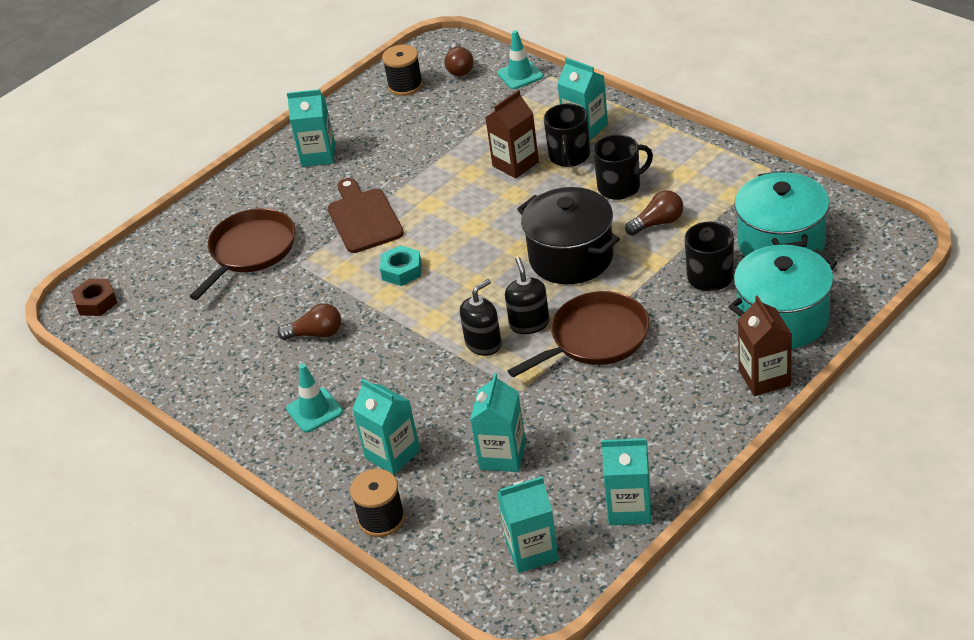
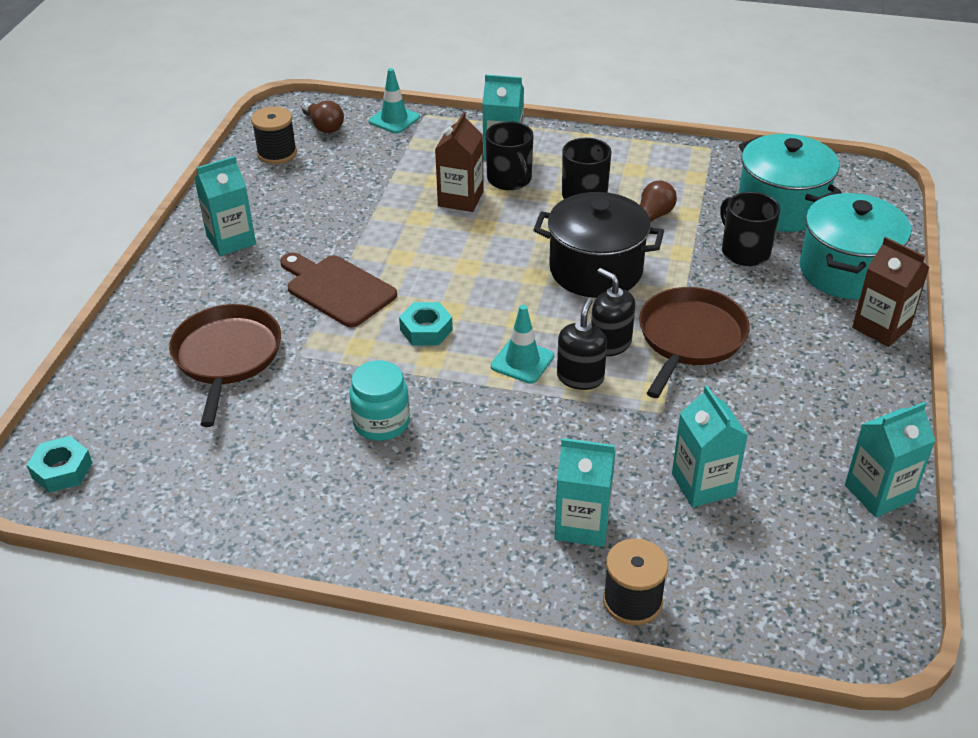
camera: 35 degrees left, 0 degrees up
(96, 302) = (62, 470): brown nut -> turquoise nut
(314, 410) = (449, 507): turquoise traffic cone -> turquoise traffic cone (522, 361)
(316, 334) = (381, 423): brown light bulb -> turquoise jar
(532, 551) = (825, 574): turquoise carton -> none

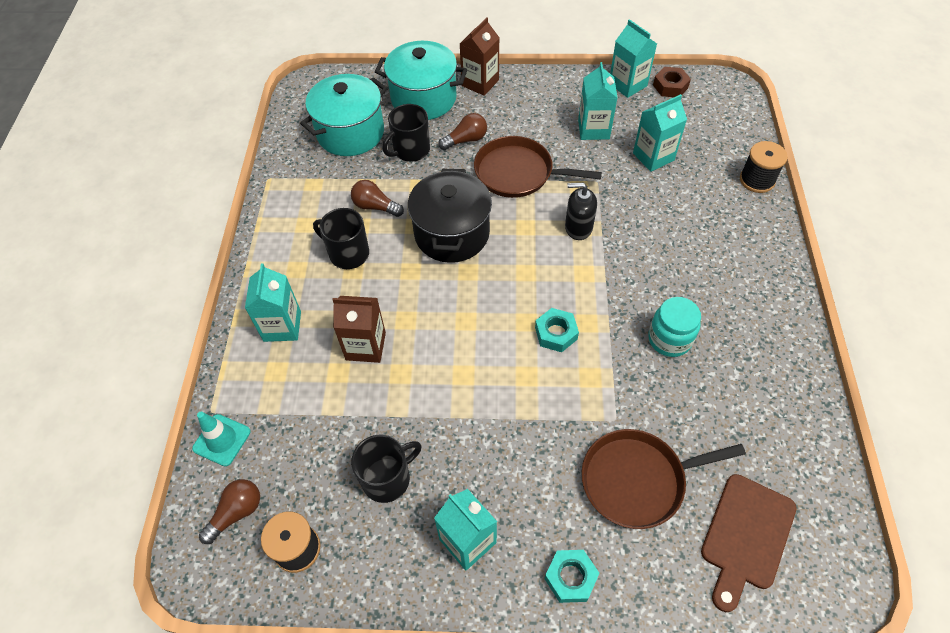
camera: 100 degrees left, 15 degrees up
(62, 470) = (820, 568): turquoise nut -> turquoise nut (570, 577)
(337, 289) = (521, 415): brown cutting board -> brown cutting board (745, 536)
(510, 180) = (330, 313): black mug -> black mug (387, 478)
(522, 361) = (572, 263): turquoise traffic cone -> none
(582, 524) = (711, 209): turquoise carton -> turquoise carton (593, 129)
(610, 343) = (537, 215): black soap dispenser -> none
(759, 300) = (466, 140): none -> brown light bulb
(874, 549) = (670, 86): none -> brown nut

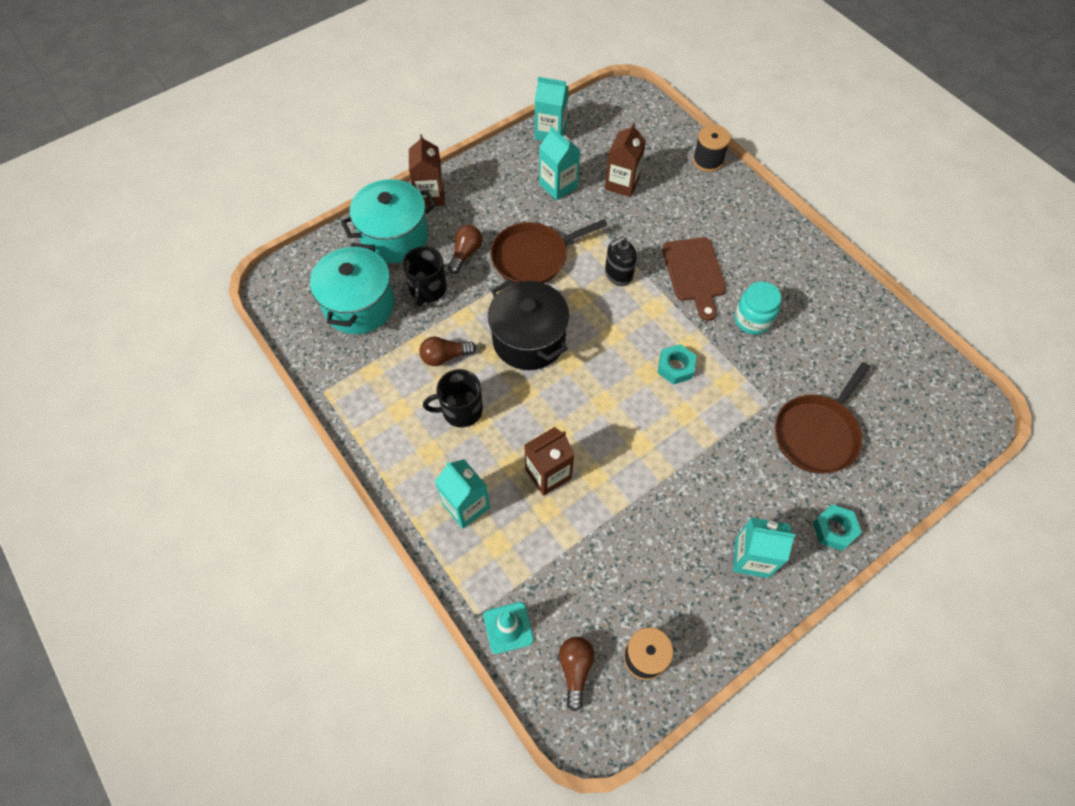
camera: 40 degrees left, 5 degrees up
(387, 478) = (659, 558): black mug -> none
(653, 157) = (622, 183): turquoise carton -> brown carton
(670, 86) = (584, 116): brown nut -> none
(745, 536) = (906, 422): brown cutting board -> brown cutting board (694, 273)

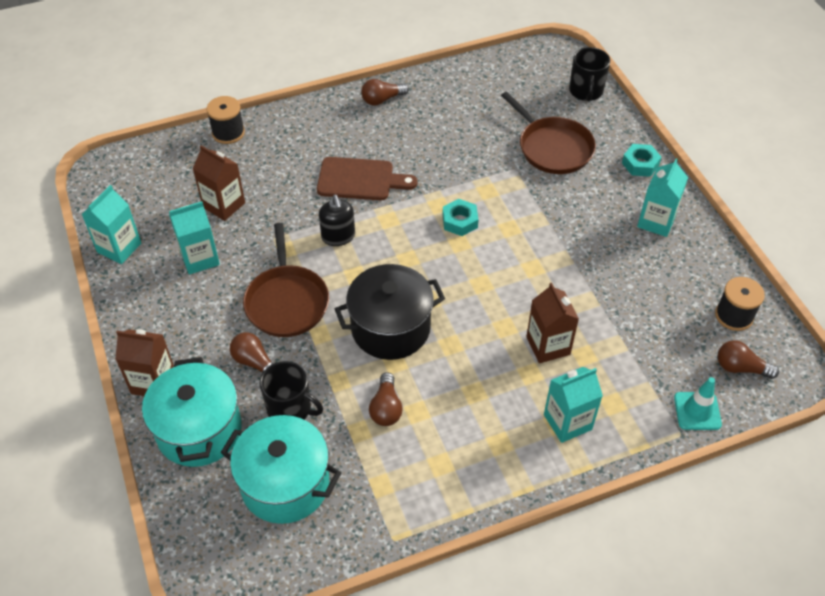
camera: 75 degrees left, 10 degrees down
(461, 410) = (457, 406): black mug -> black mug (586, 91)
(752, 319) = (427, 154): turquoise jar -> none
(810, 264) = (382, 99): none -> brown light bulb

